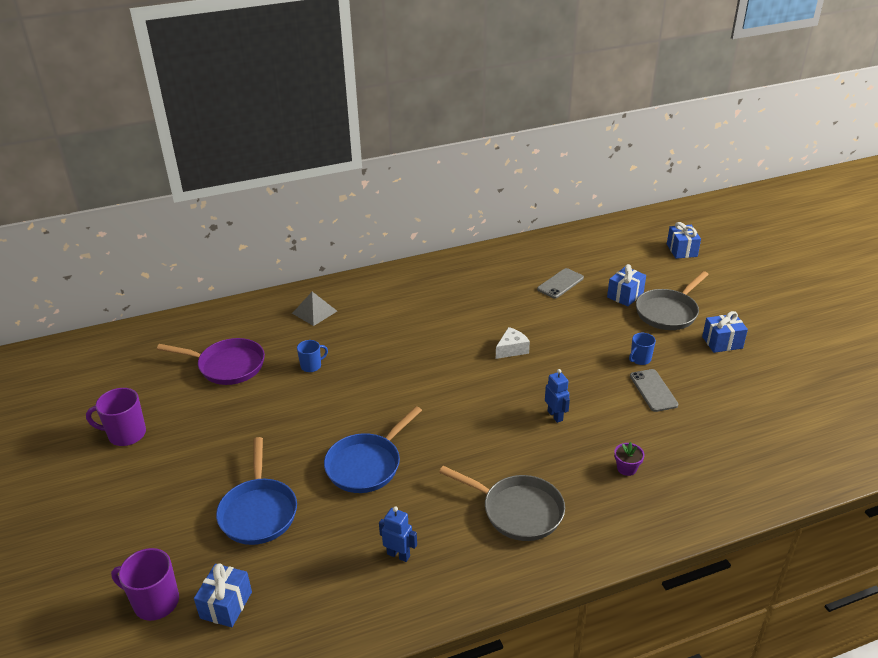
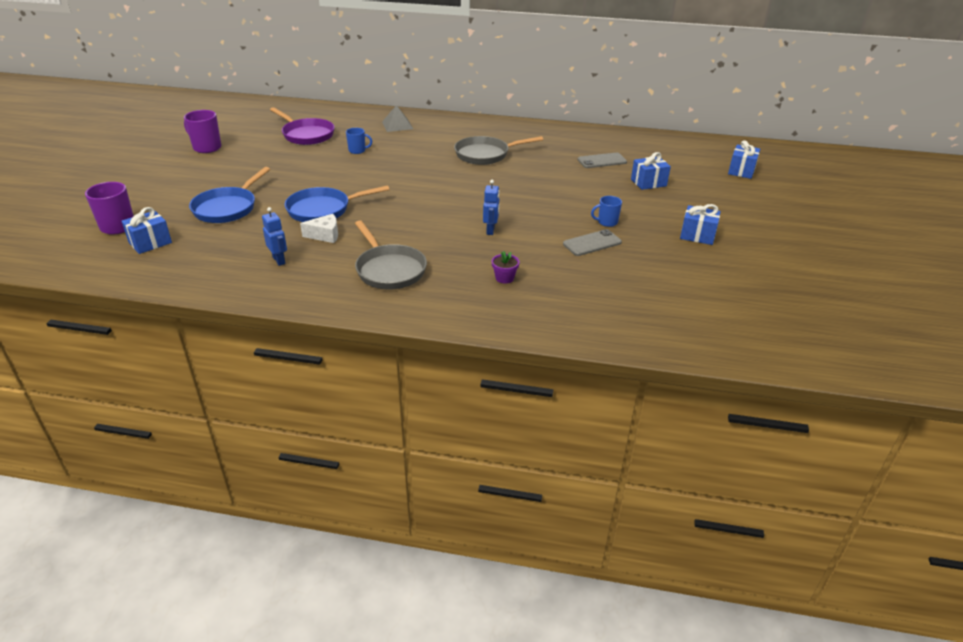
camera: 30 degrees right, 0 degrees up
(511, 349) = (509, 185): white cheese -> white cheese (325, 235)
(653, 390) = (592, 243): grey phone -> grey phone turned 45 degrees clockwise
(668, 312) = (673, 203): grey pan -> grey pan (485, 155)

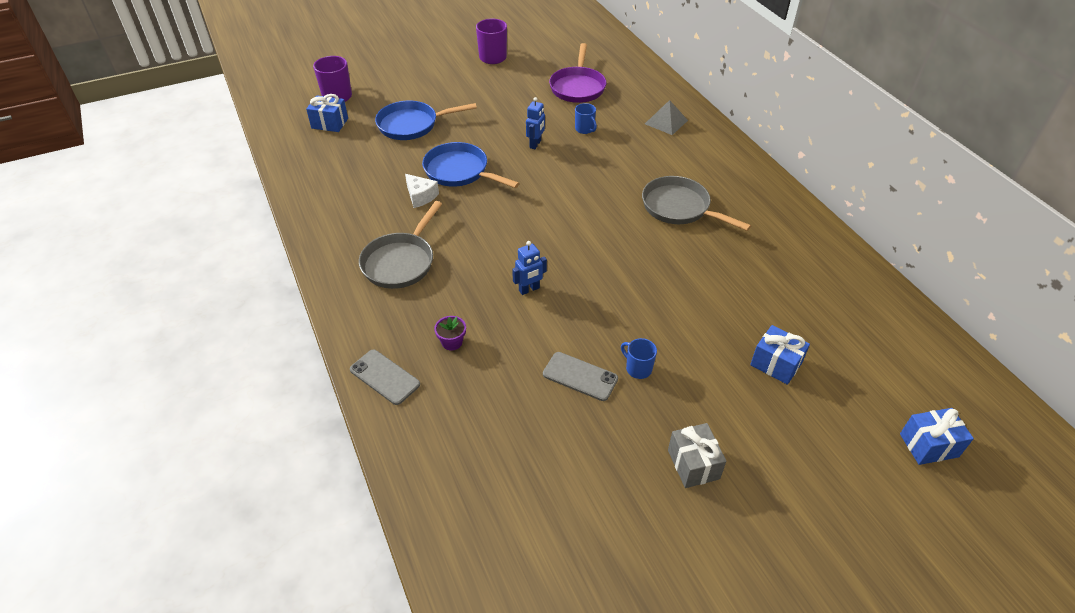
camera: 55 degrees right, 10 degrees up
(279, 260) = (361, 196): blue robot -> blue robot (535, 144)
(602, 161) = (780, 300): grey phone -> grey phone (385, 377)
(697, 235) = (693, 464): blue gift -> grey gift

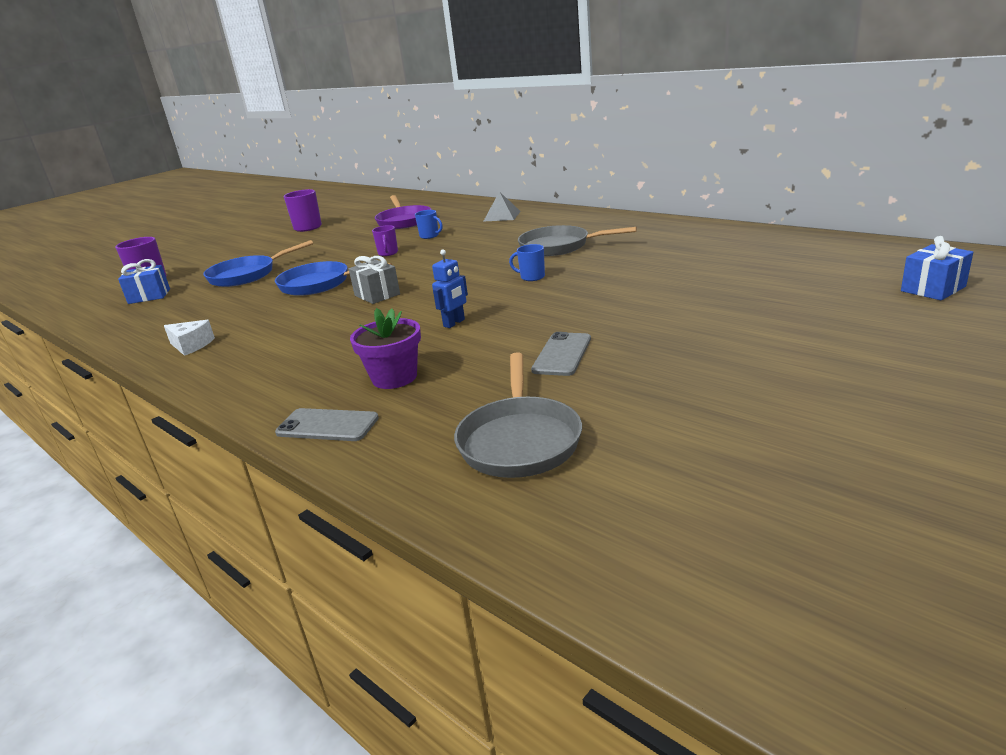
camera: 20 degrees left, 20 degrees down
(400, 262) = (291, 348): grey pan -> grey pan (519, 440)
(420, 196) = (286, 307): white cheese -> white cheese (191, 345)
(452, 342) = (394, 378): purple flower pot -> purple flower pot, size x1.72
(535, 144) = (388, 253): blue robot -> purple mug
(580, 376) = (562, 354): grey phone -> grey phone turned 75 degrees counterclockwise
(638, 368) = (617, 332): blue mug -> blue mug (531, 277)
(693, 464) = (743, 367): grey gift -> grey gift (377, 295)
(775, 364) = (744, 291): blue gift -> none

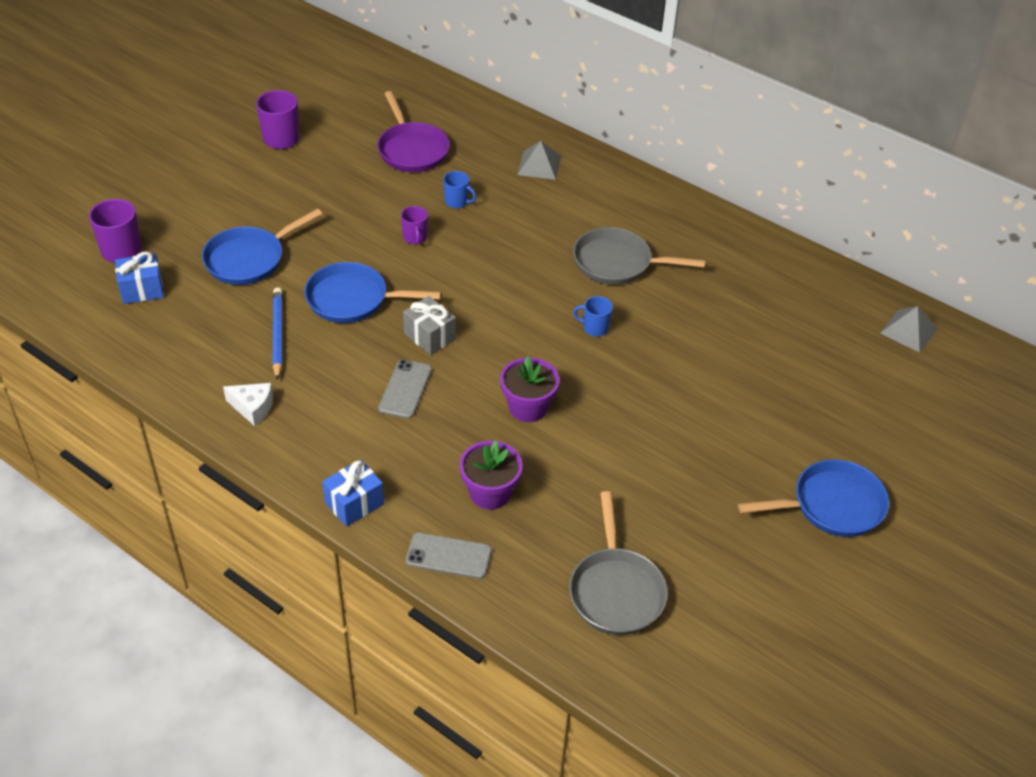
camera: 10 degrees left, 20 degrees up
(243, 306) = (277, 334): none -> blue pencil
(454, 323) = (528, 407): blue robot -> purple flower pot
(562, 354) = (639, 477): grey phone -> grey phone (405, 389)
(792, 356) = (832, 505): none -> blue pan
(846, 249) = (908, 330): none -> grey pyramid
(933, 289) = (965, 418): blue gift -> blue gift (354, 503)

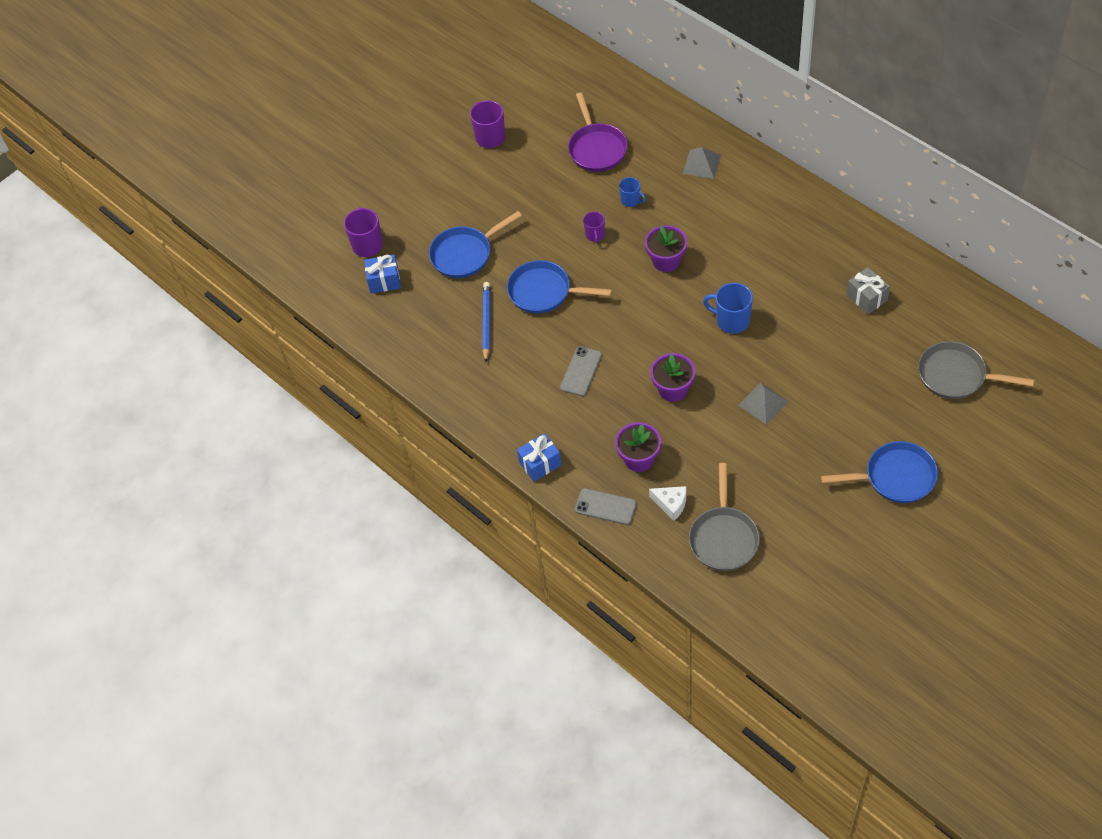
camera: 15 degrees right, 10 degrees up
(253, 408) = (468, 384): white cheese -> white cheese (671, 504)
(430, 336) = (602, 326): grey gift -> grey gift (866, 298)
(506, 264) = (666, 261): none -> purple flower pot
(594, 328) = (731, 320): blue mug -> blue mug, size x1.63
(617, 263) = (756, 261): grey pan -> grey pan (956, 375)
(908, 330) = (987, 327): grey pyramid -> grey pyramid (763, 403)

